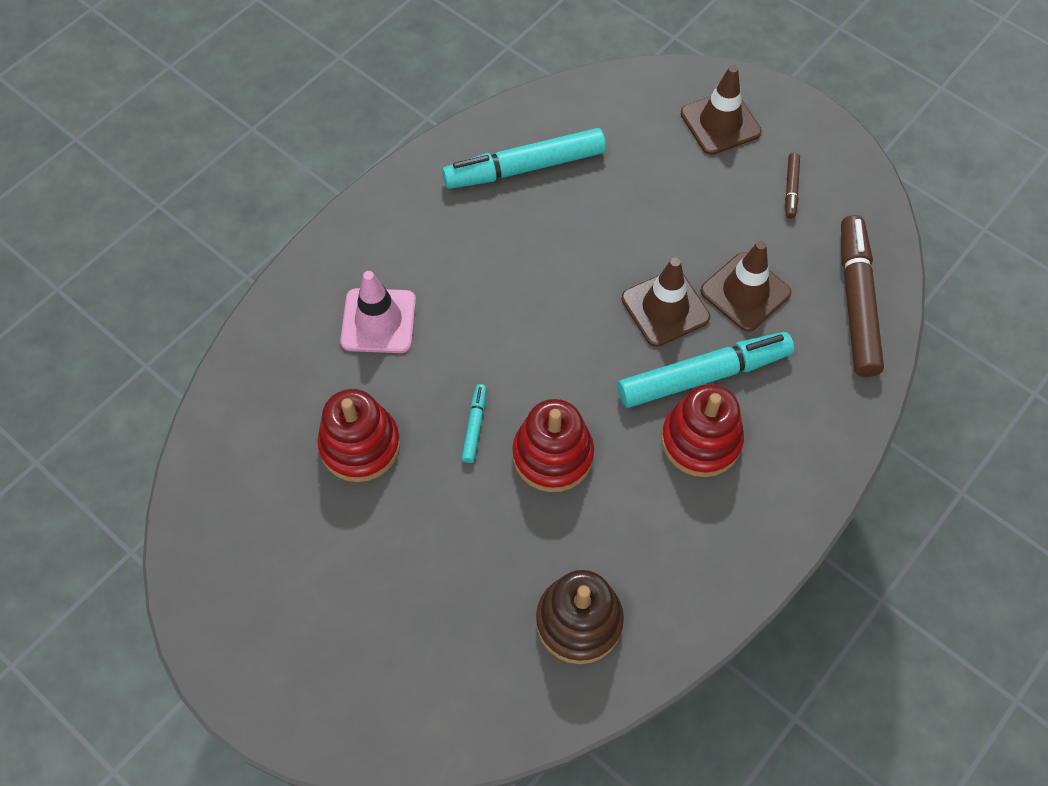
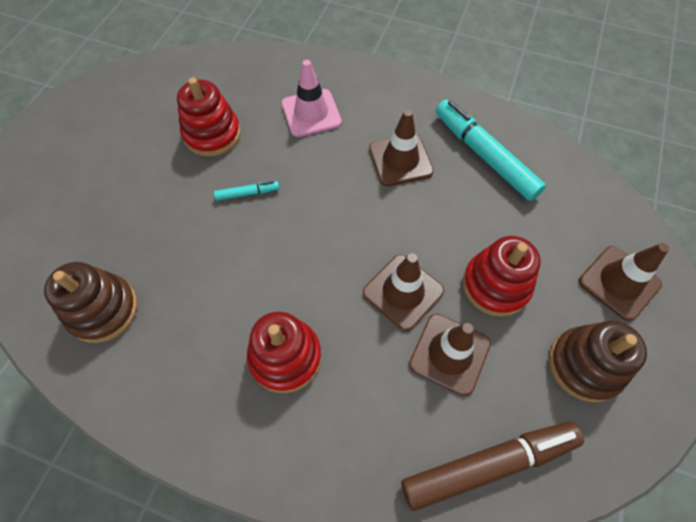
camera: 70 degrees right, 0 degrees up
(495, 250) = (400, 160): none -> brown traffic cone
(552, 455) = (238, 250): red stacking toy -> red stacking toy (495, 285)
(703, 375) = (349, 341): turquoise marker -> none
(791, 189) = (584, 365): brown marker -> brown stacking toy

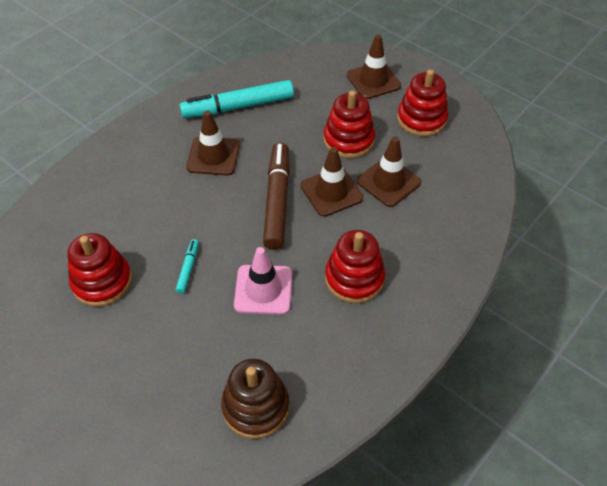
camera: 70 degrees left, 10 degrees down
(311, 113) = (126, 200): pink traffic cone -> pink traffic cone (263, 290)
(488, 464) = (467, 188): brown marker -> brown marker (277, 200)
(584, 365) = (421, 119): brown stacking toy -> red stacking toy

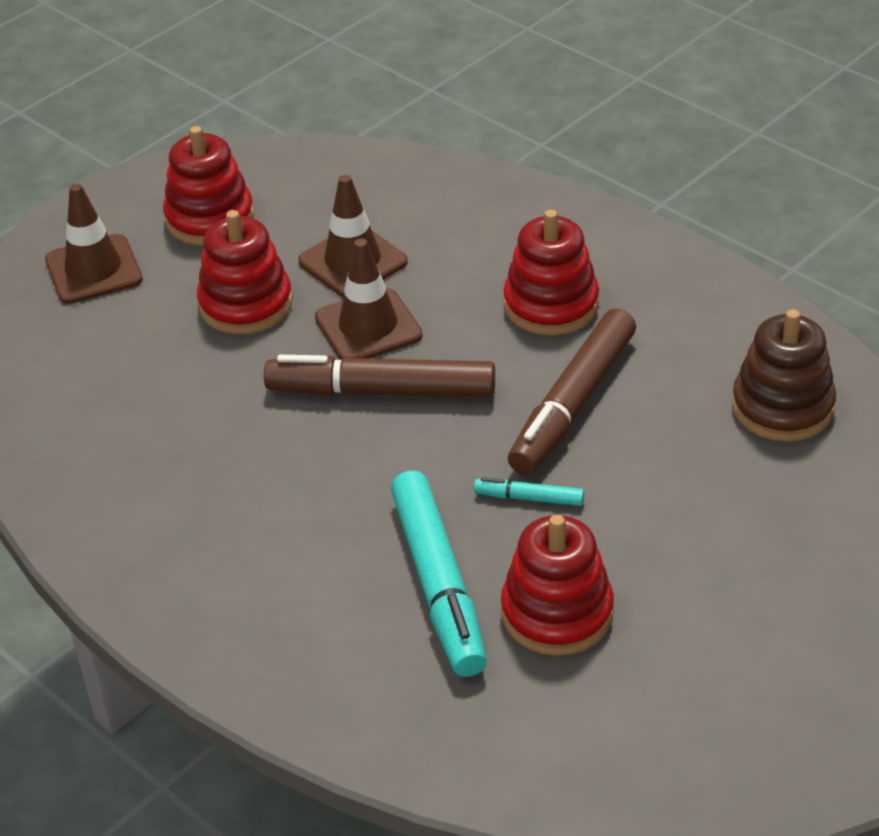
camera: 85 degrees left, 10 degrees down
(213, 156) = (258, 480): brown traffic cone -> none
(238, 107) = (123, 451): turquoise marker -> turquoise marker (439, 584)
(263, 290) = (573, 404): pink traffic cone -> brown marker

